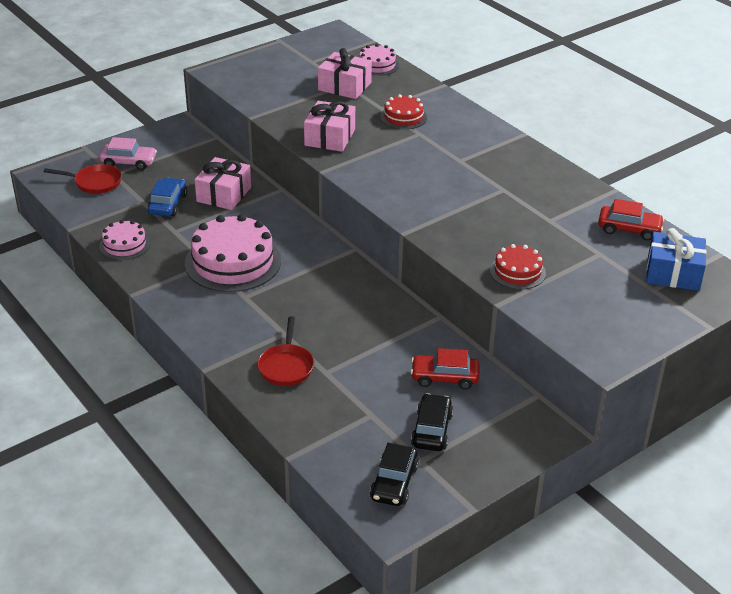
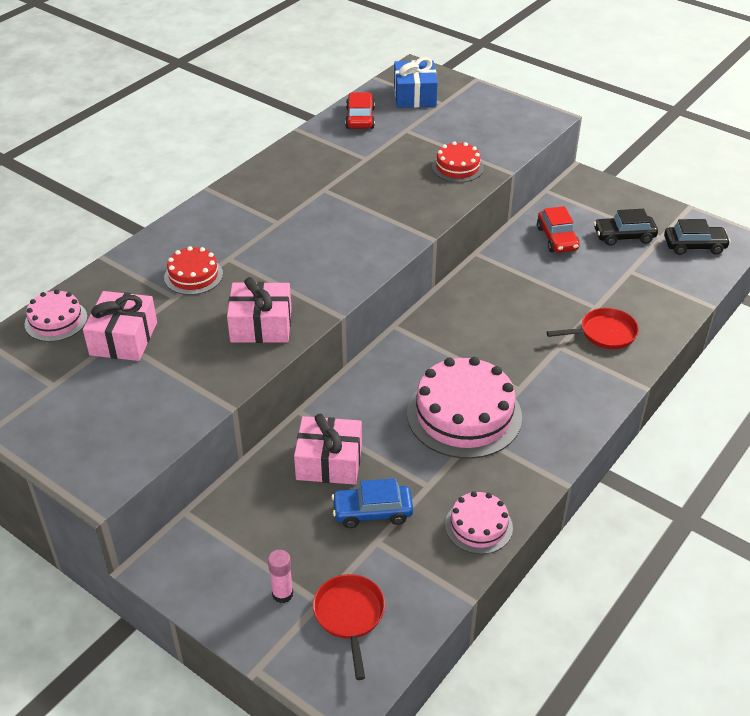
camera: 105 degrees left, 5 degrees up
(129, 162) = (282, 594): pink car -> pink glue stick

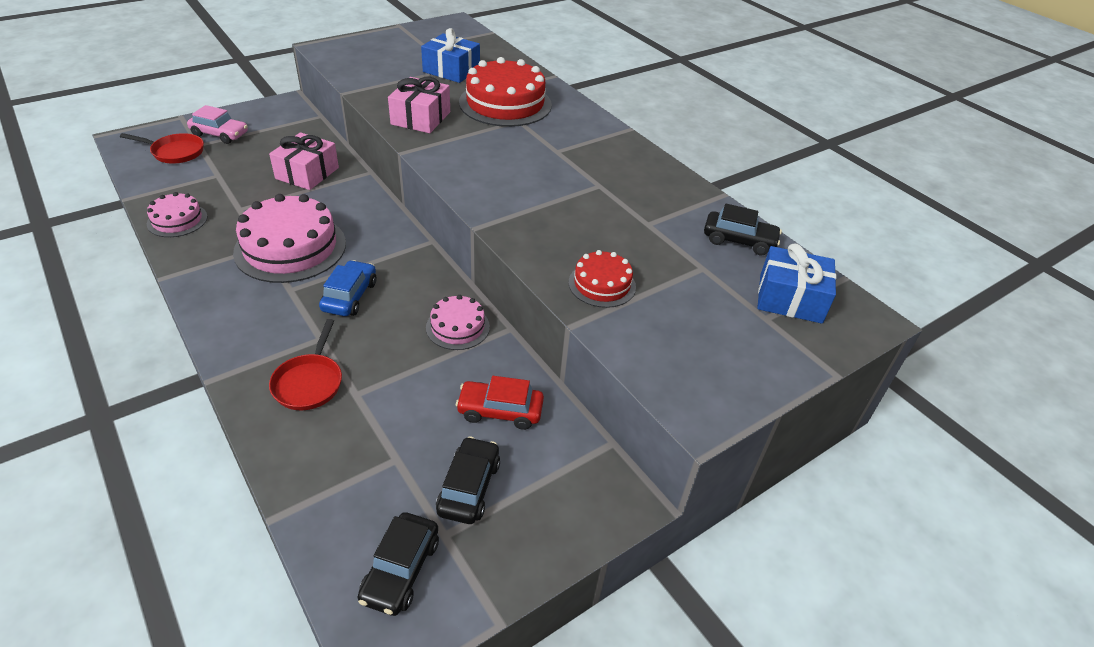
camera: 105 degrees right, 0 degrees up
(56, 320) = (490, 53): pink cake -> pink cake (457, 327)
(123, 338) = (451, 70): pink gift -> blue gift
(193, 275) = (505, 103): red cake -> red cake, size x1.87
(282, 594) = (220, 134): pink glue stick -> pink car
(360, 118) = (739, 240): red car -> black car
(372, 512) = (243, 179): blue car -> blue car (350, 296)

